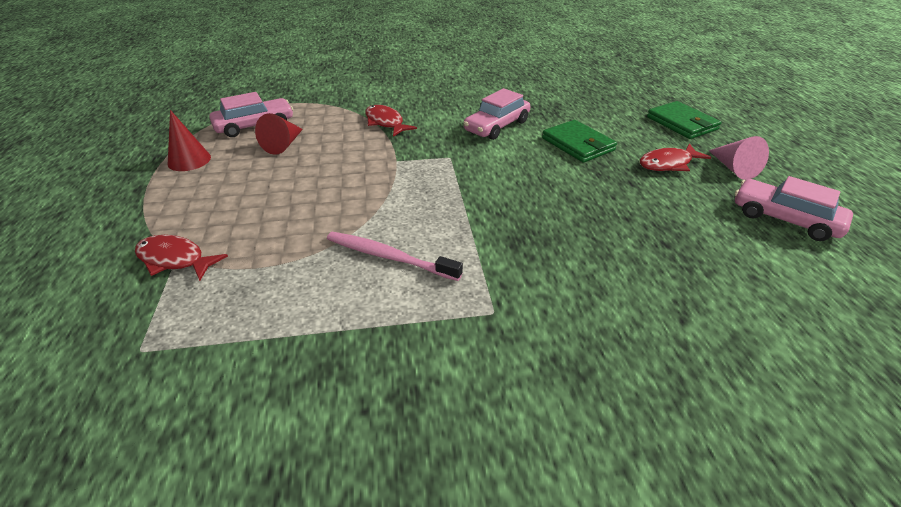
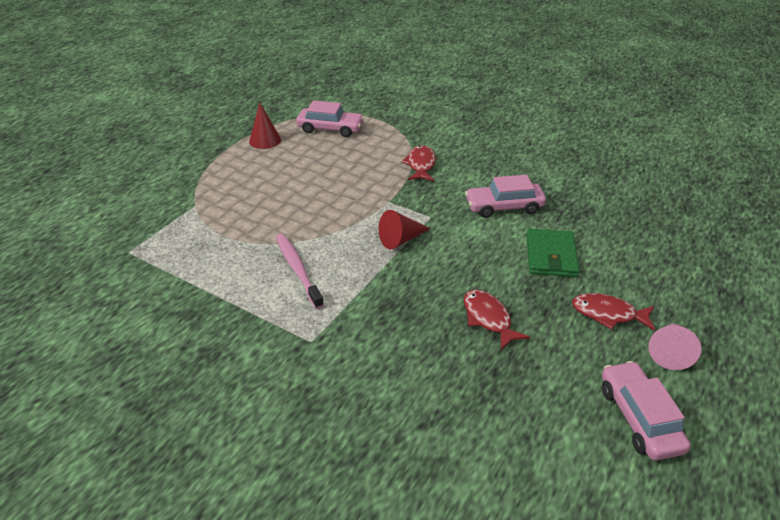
camera: 40 degrees right, 0 degrees up
(175, 260) = (191, 207): red fish -> red fish (488, 319)
(283, 144) = (331, 153): red cone -> red cone (401, 239)
(682, 123) = (691, 285): green wallet -> none

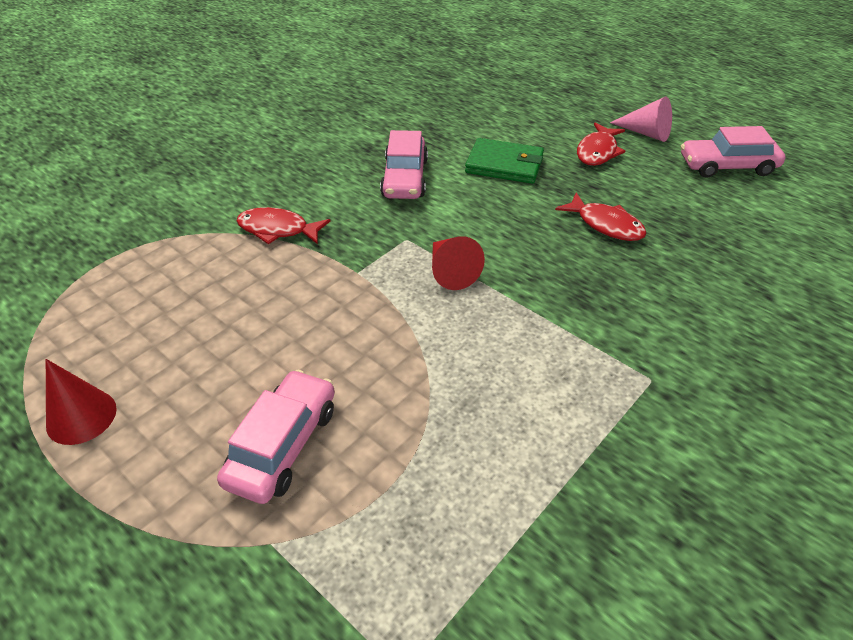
camera: 80 degrees left, 5 degrees up
(297, 269) = (499, 386): pink toothbrush -> none
(330, 129) = (104, 317): pink car -> pink car (283, 445)
(488, 319) = (605, 225): red fish -> red fish turned 120 degrees counterclockwise

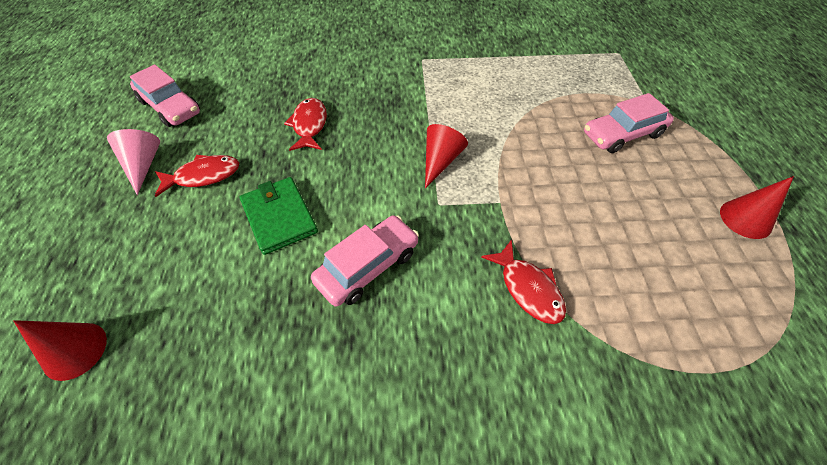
camera: 135 degrees left, 10 degrees up
(495, 79) = (75, 350): none -> red cone

